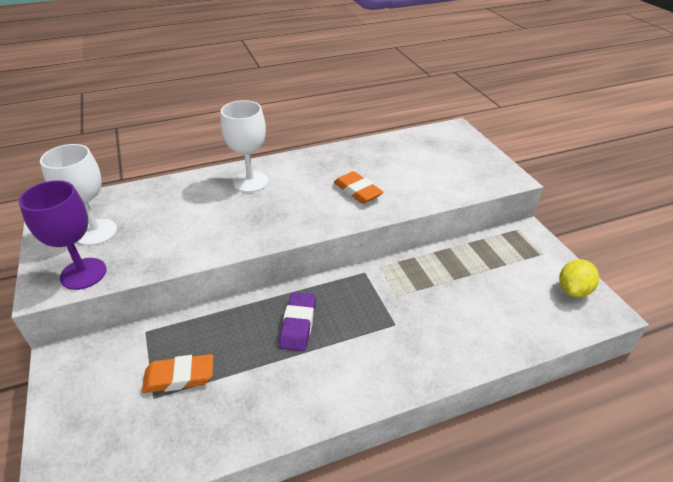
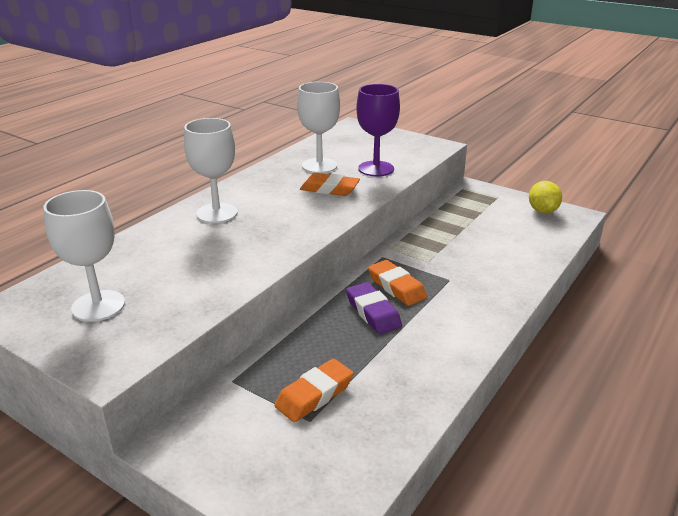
camera: 35 degrees left, 10 degrees down
(83, 273) = (137, 340): purple goblet -> purple goblet (376, 169)
(343, 309) = (396, 287): none -> orange eraser
(377, 163) = (319, 166): none -> white goblet

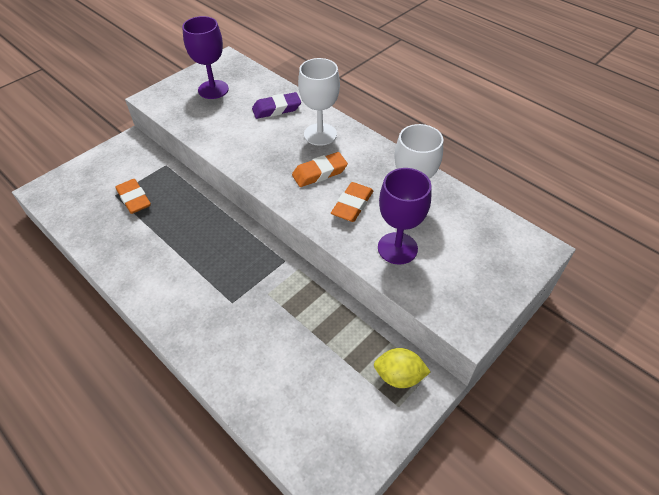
camera: 100 degrees right, 20 degrees up
(98, 306) = (213, 89): white goblet -> purple goblet
(373, 312) = (205, 240): purple eraser -> purple eraser (276, 109)
(396, 287) = (233, 261): orange eraser -> orange eraser (319, 173)
(542, 211) = (351, 447): yellow lemon -> yellow lemon (399, 376)

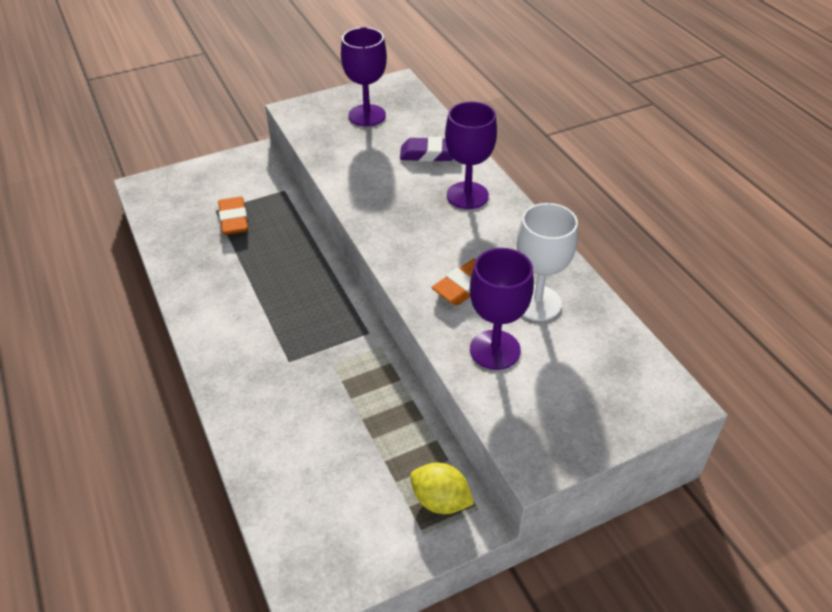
camera: 20 degrees right, 5 degrees down
(319, 173) = (444, 240): orange eraser -> none
(320, 134) = (467, 195): white goblet -> purple goblet

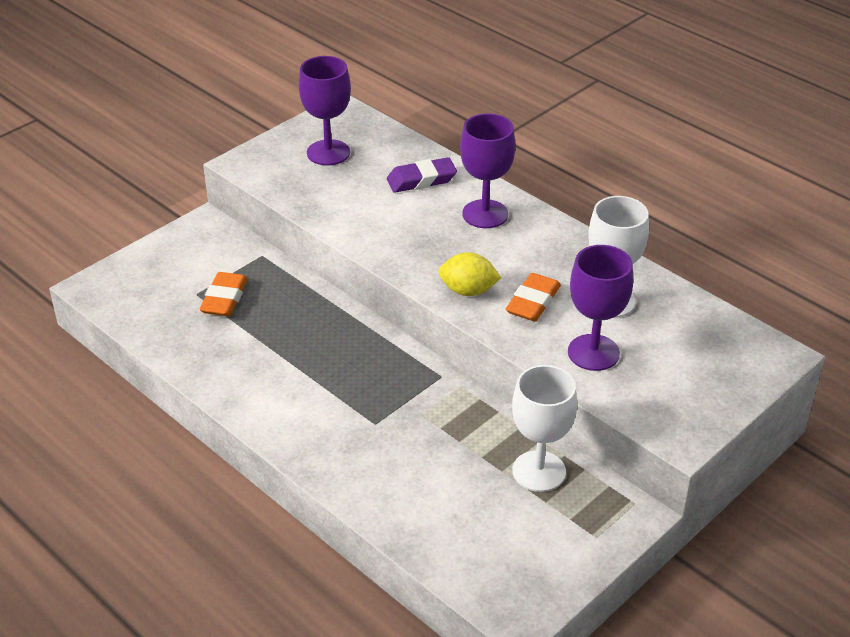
camera: 20 degrees left, 5 degrees down
(234, 220) = (224, 299): orange eraser -> orange eraser turned 45 degrees clockwise
(405, 449) = (539, 471): none -> white goblet
(440, 501) = (597, 505): yellow lemon -> yellow lemon (468, 291)

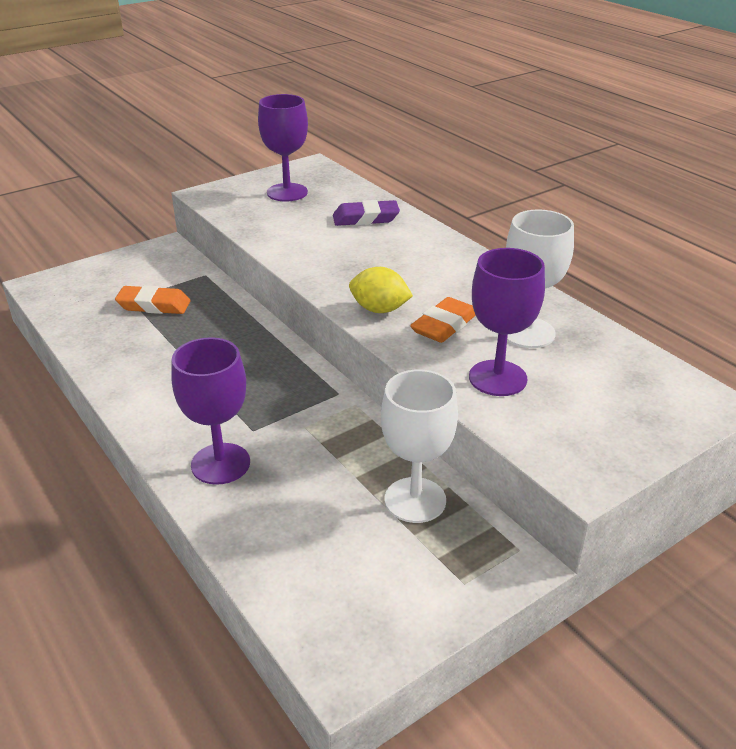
camera: 10 degrees right, 5 degrees down
(224, 299) = (154, 305): orange eraser -> orange eraser turned 75 degrees clockwise
(485, 214) = (418, 249): purple goblet -> purple goblet (220, 464)

